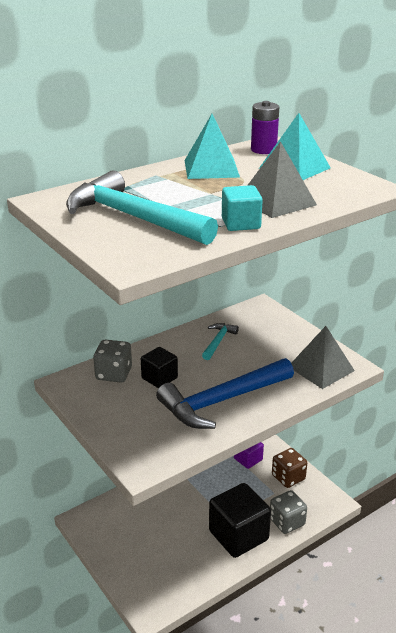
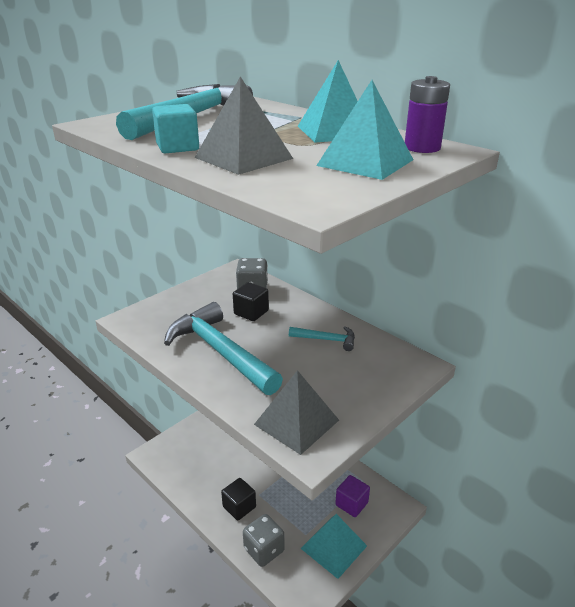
camera: 80 degrees right, 0 degrees up
(222, 401) = (220, 352): blue hammer -> turquoise hammer
(238, 535) = (239, 507): black cube -> black cube, size x0.54
(288, 477) = (333, 547): brown dice -> turquoise pyramid

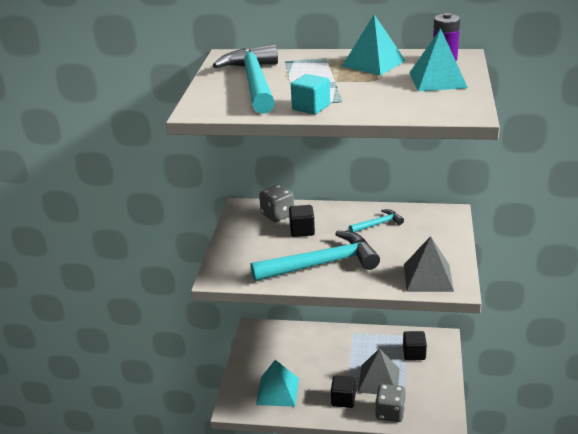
camera: 35 degrees left, 0 degrees up
(220, 352) = (321, 264): turquoise hammer -> turquoise hammer turned 150 degrees clockwise
(244, 158) = (368, 100): grey pyramid -> grey pyramid (379, 380)
(333, 547) = (430, 384): turquoise pyramid -> turquoise pyramid (277, 391)
(351, 504) = (414, 353): purple cube -> black cube

